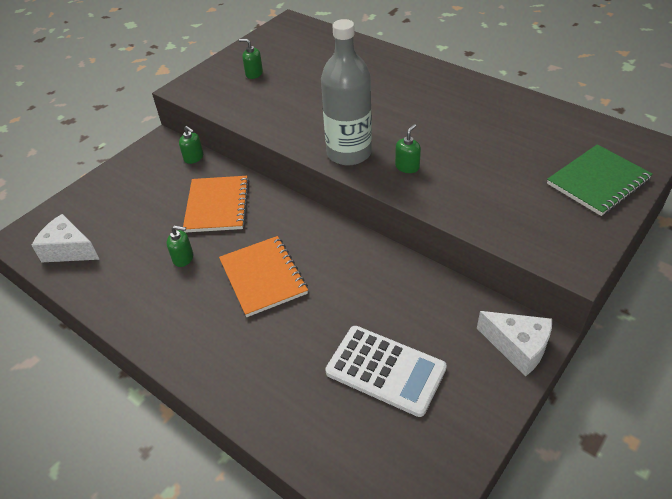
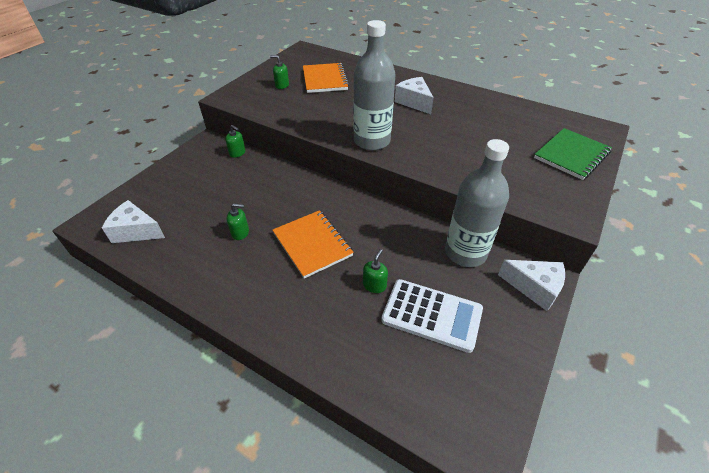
camera: 10 degrees left, 0 degrees up
(217, 206) = (263, 189): orange notebook -> orange notebook (325, 79)
(407, 167) = (421, 150): green soap dispenser -> green soap dispenser (374, 285)
(413, 101) = (414, 102): none -> white cheese
(443, 298) = (465, 252): none -> grey bottle

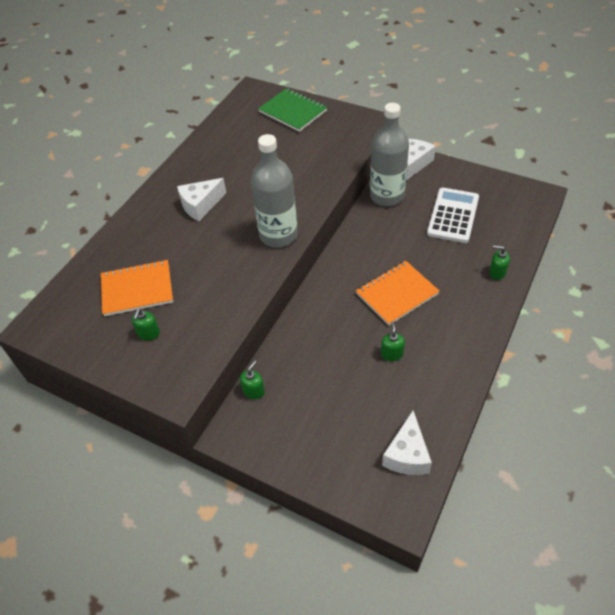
camera: 90 degrees left, 5 degrees up
(374, 285) = (433, 248): green soap dispenser -> green soap dispenser (497, 272)

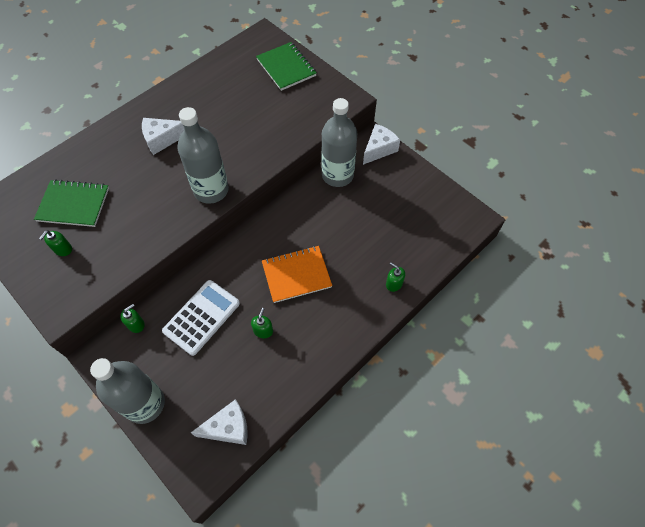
camera: 15 degrees right, 10 degrees up
(137, 289) = (73, 204): orange notebook -> green notebook
(305, 462) = (145, 404): none -> grey bottle
(407, 454) = (228, 427): white cheese -> white cheese turned 135 degrees counterclockwise
(453, 216) = (385, 214): white calculator -> white calculator (202, 317)

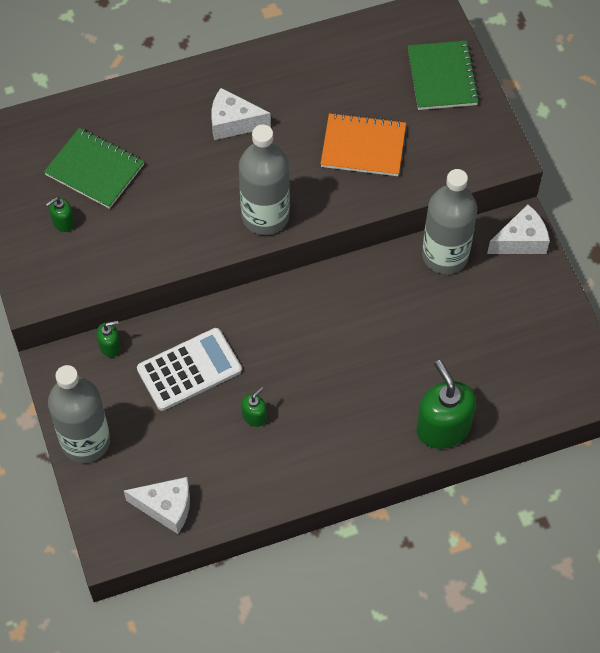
camera: 25 degrees right, 0 degrees up
(296, 275) = (326, 366): orange notebook -> orange notebook (363, 147)
(394, 284) = (443, 428): green soap dispenser -> green soap dispenser, size x2.12

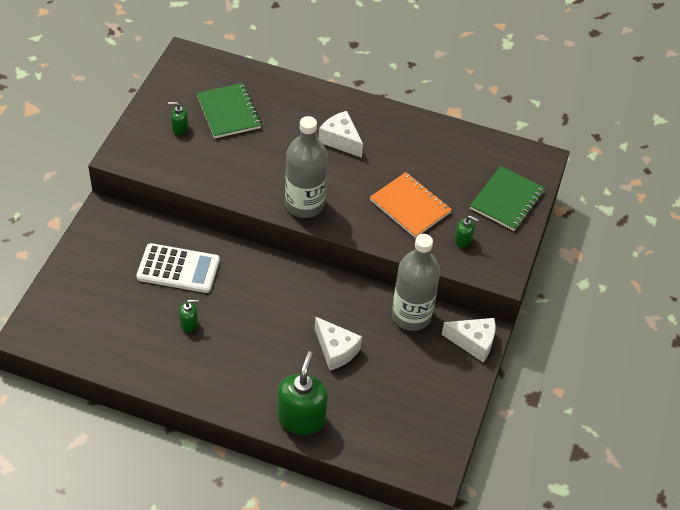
camera: 35 degrees right, 10 degrees down
(85, 441) = (75, 265): grey bottle -> none
(110, 346) = (146, 223): green soap dispenser -> green soap dispenser (463, 240)
(166, 507) = (81, 336): white cheese -> white cheese (336, 350)

